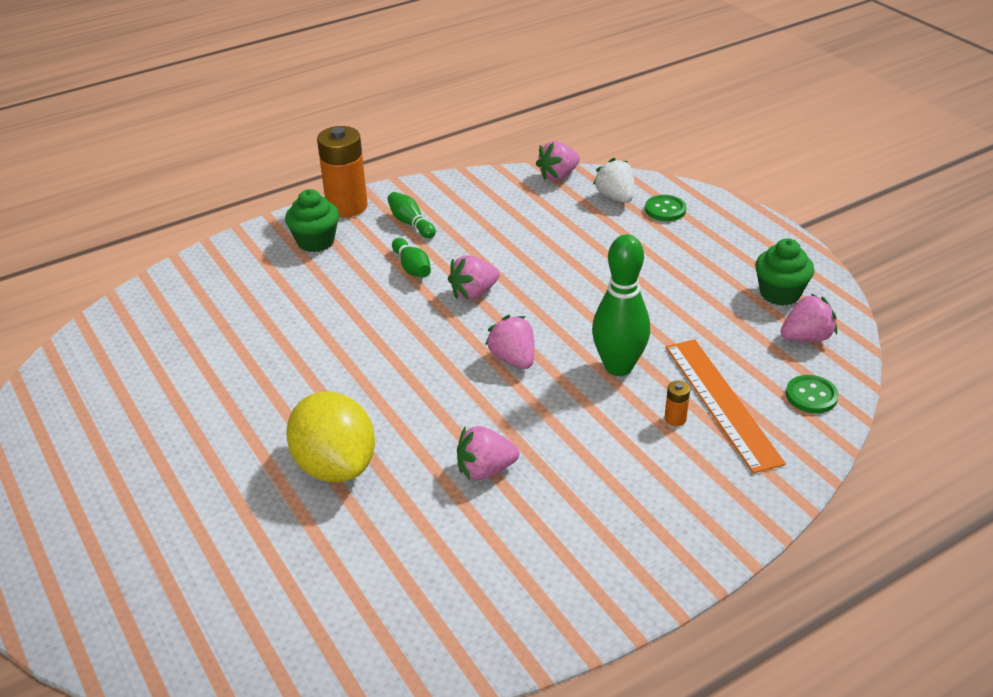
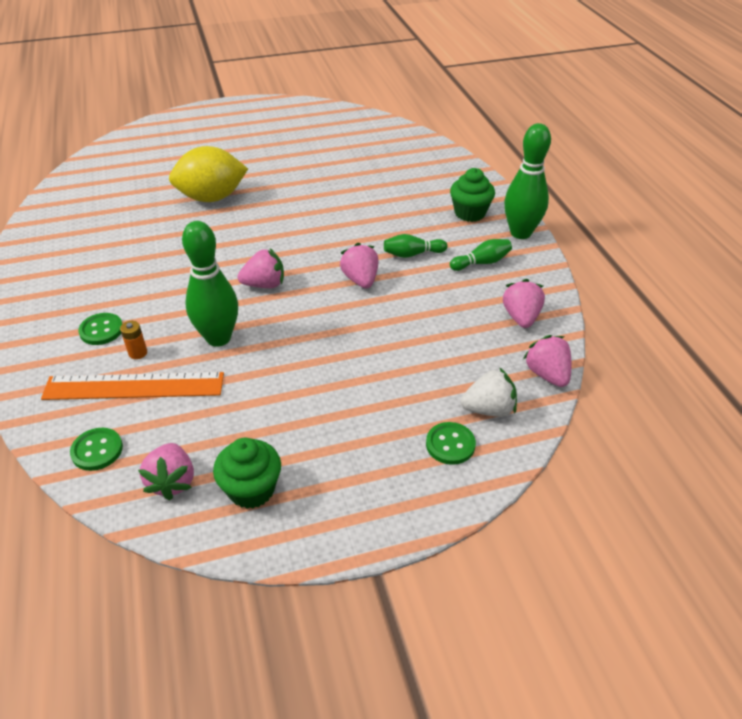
camera: 105 degrees right, 5 degrees up
(347, 206) = (520, 233): orange battery -> green bowling pin
(485, 470) = (162, 251): pink strawberry -> pink strawberry (521, 317)
(658, 464) = (101, 330): none -> green button

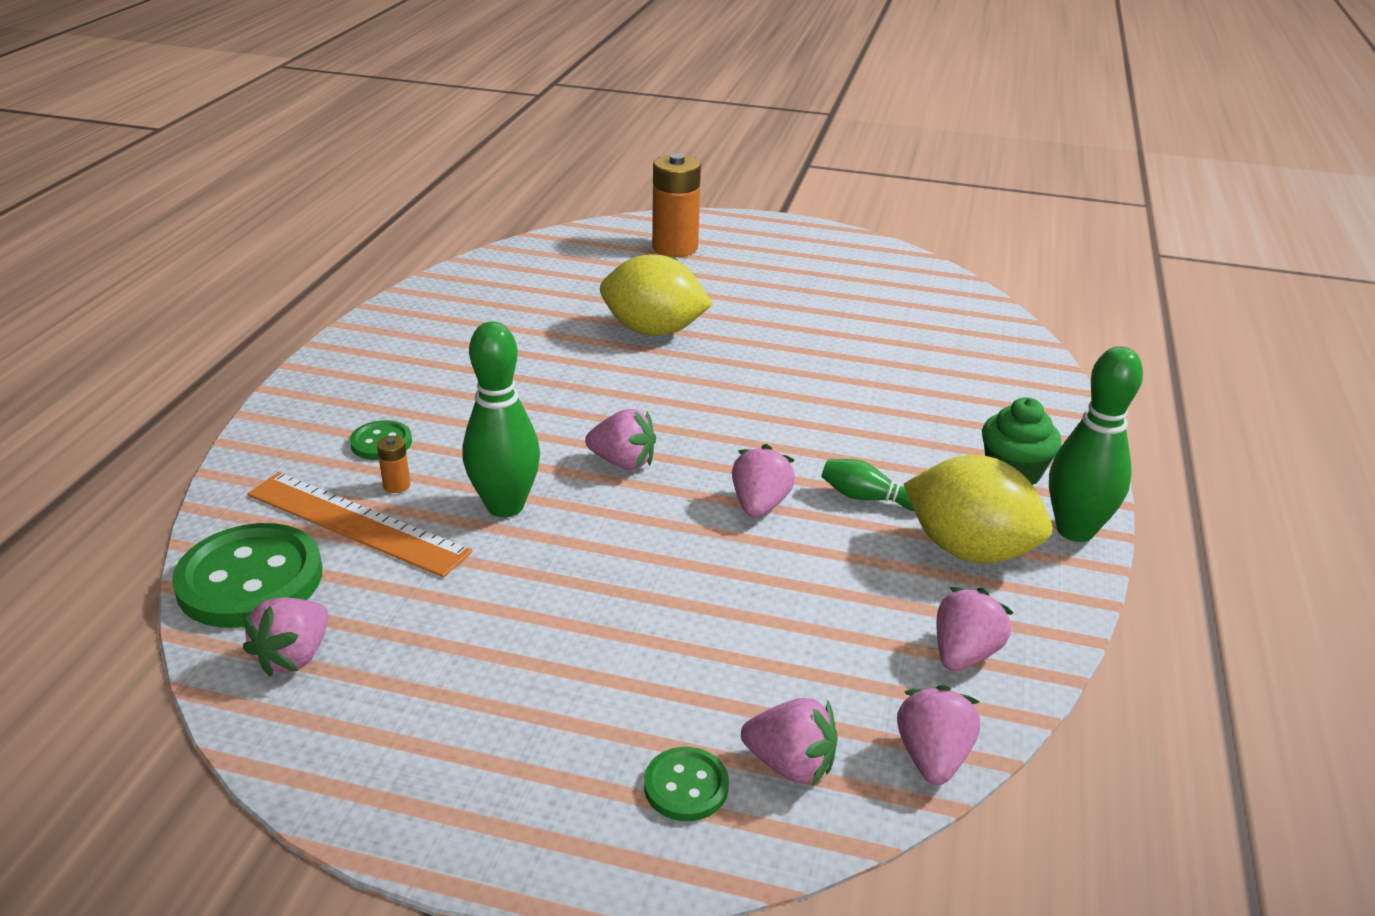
camera: 30 degrees right, 10 degrees down
(97, 450) = (250, 579): green button -> green button, size x1.99
(178, 139) = (675, 247): none -> orange battery
(251, 489) = (373, 713): green cupcake -> none
(481, 263) = (969, 550): green bowling pin -> yellow lemon
(489, 409) = (790, 764): white strawberry -> pink strawberry

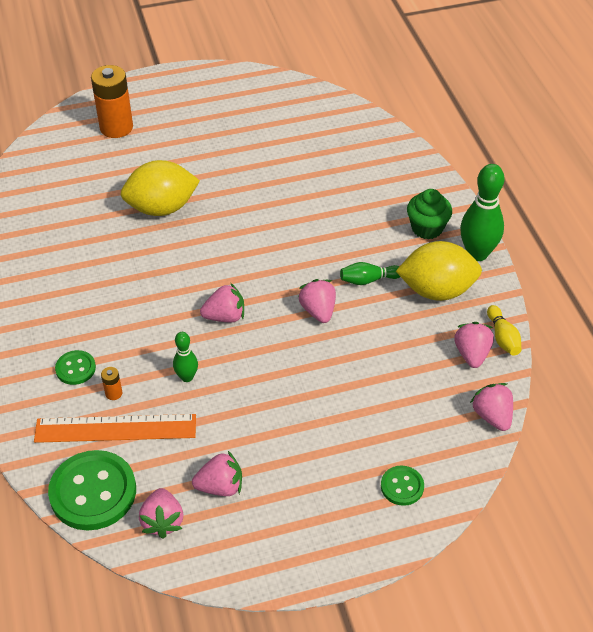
camera: 30 degrees left, 15 degrees up
(505, 506) = (187, 377): green bowling pin -> green bowling pin, size x0.54
(790, 764) = (437, 452): pink strawberry -> pink strawberry (220, 486)
(1038, 654) = (502, 337): none -> yellow bowling pin

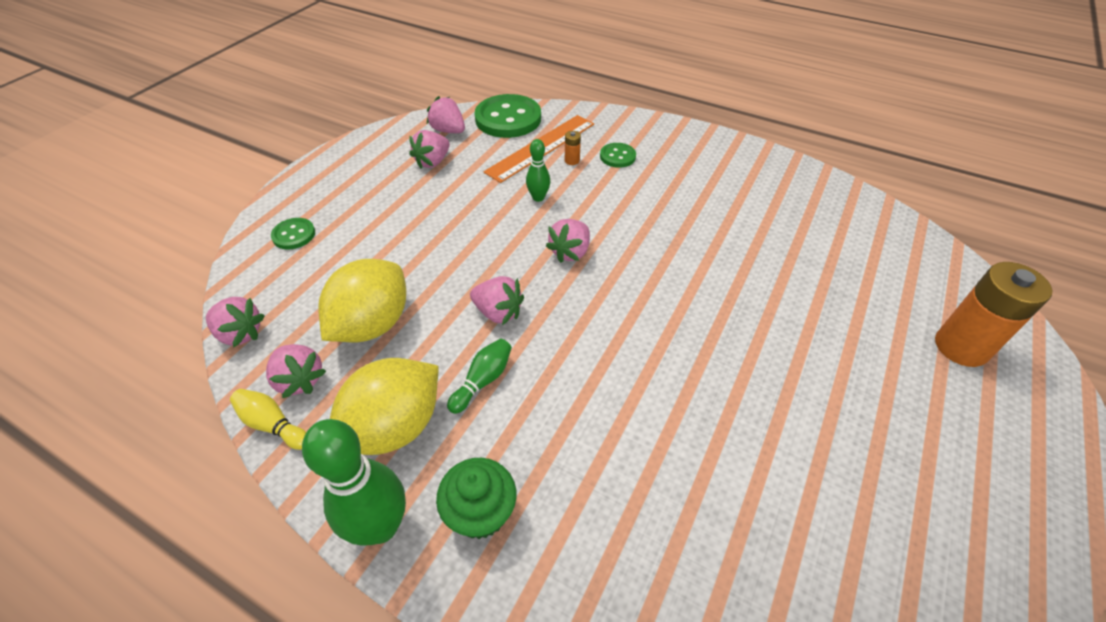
camera: 135 degrees right, 0 degrees up
(162, 208) = (766, 299): yellow lemon -> yellow lemon (372, 324)

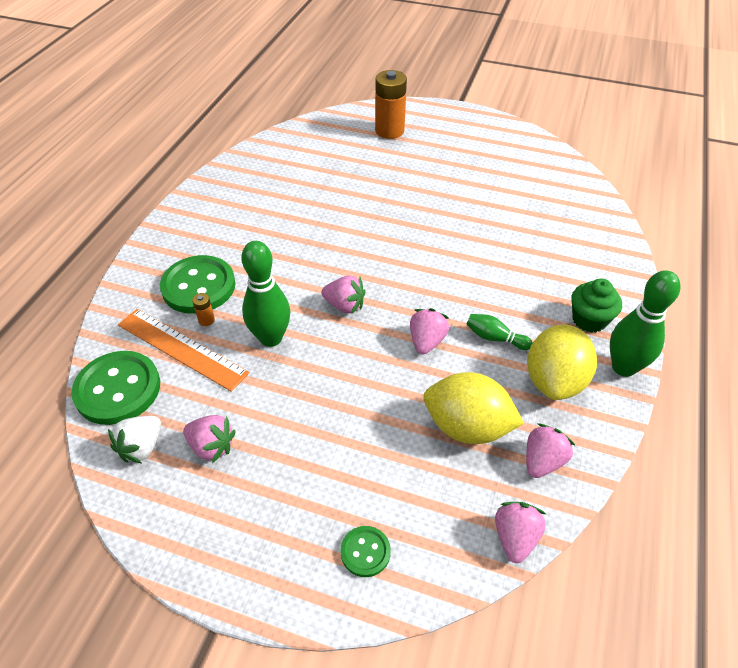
camera: 100 degrees left, 0 degrees up
(273, 425) = (589, 463): yellow bowling pin -> none
(395, 427) = (554, 380): yellow lemon -> yellow lemon turned 75 degrees clockwise
(448, 130) = (142, 447): pink strawberry -> white strawberry
(538, 197) = (271, 338): green bowling pin -> green bowling pin, size x1.87
(617, 156) = (198, 286): green button -> green button, size x1.99

